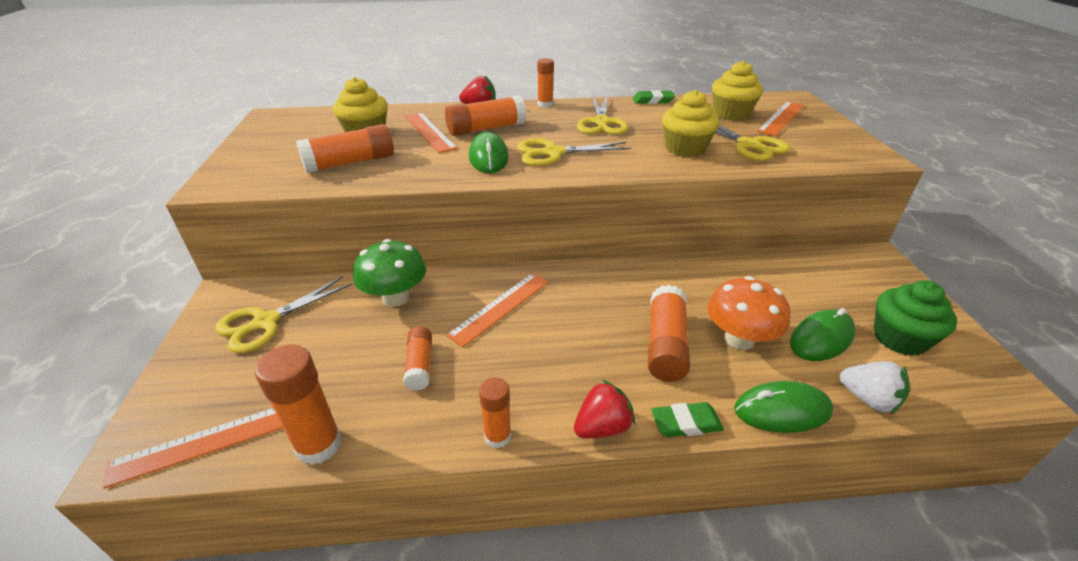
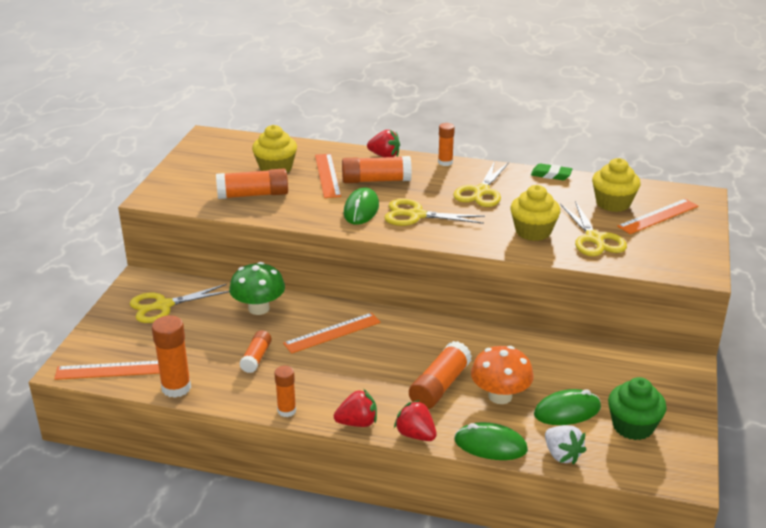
camera: 20 degrees right, 5 degrees down
(686, 423) = (415, 435): green eraser -> red strawberry

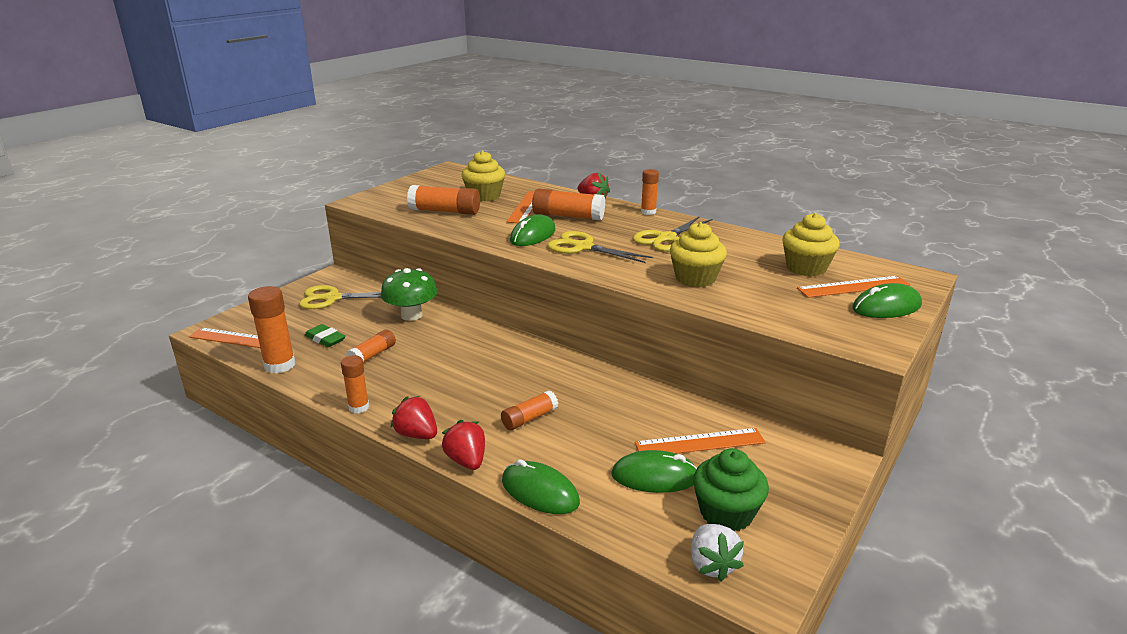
camera: 20 degrees right, 5 degrees down
(332, 333) = (461, 348): orange ruler -> orange ruler (700, 443)
(357, 423) = (417, 434): red strawberry -> red strawberry turned 150 degrees counterclockwise
(440, 386) = (529, 418): orange glue stick -> orange glue stick, size x0.62
(500, 396) = (588, 443): orange mushroom -> none
(551, 175) = (752, 235): green eraser -> green eraser (325, 339)
(562, 455) = (616, 524): white strawberry -> white strawberry (712, 564)
(594, 239) = (761, 295): yellow scissors -> none
(691, 232) = (886, 307): none -> green mouse

